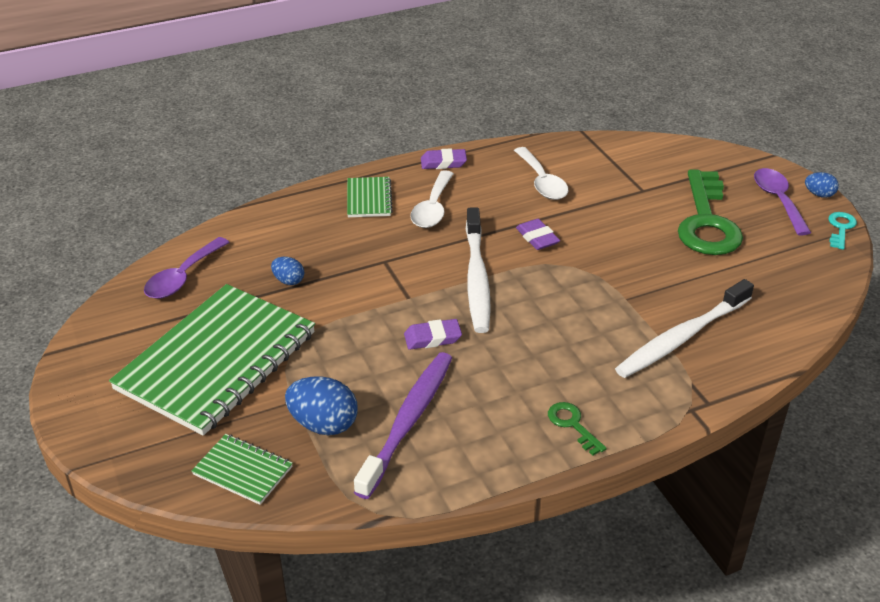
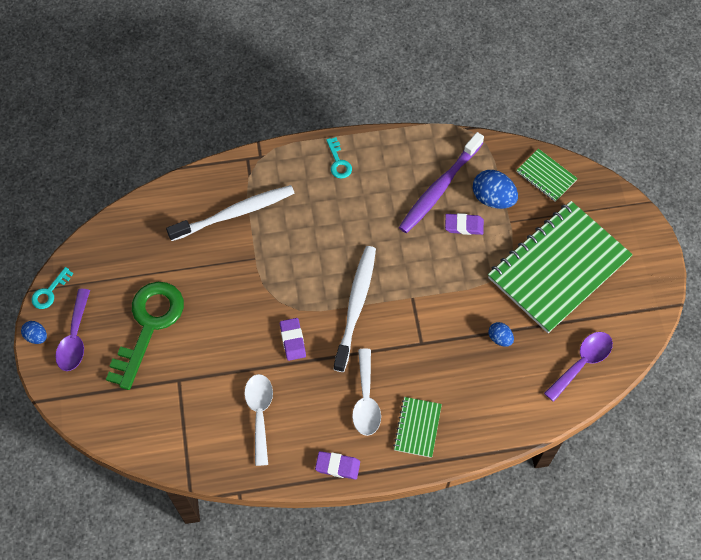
camera: 165 degrees left, 25 degrees up
(432, 208) = (366, 400): white spoon -> white spoon turned 150 degrees clockwise
(432, 338) = (405, 254): purple eraser -> purple eraser (464, 226)
(572, 425) = (338, 162): green key -> turquoise key

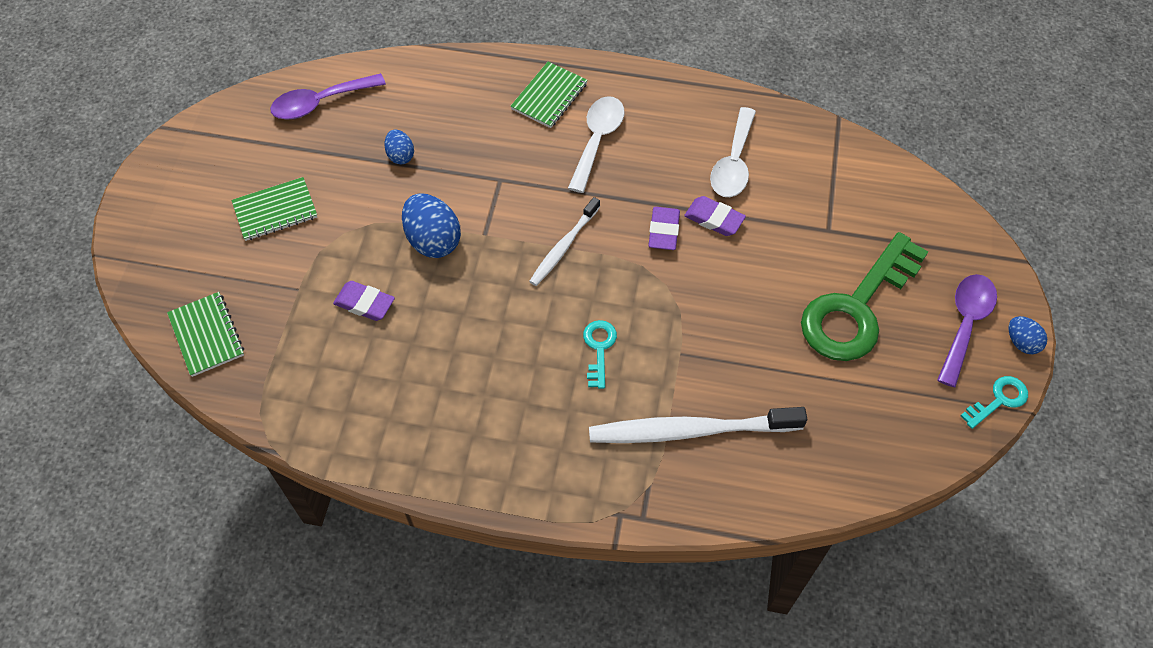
camera: 160 degrees left, 5 degrees down
(337, 466) = (658, 87): purple eraser -> purple eraser (714, 219)
(338, 162) = (499, 461): turquoise key -> turquoise key (599, 348)
(356, 306) = (563, 247): white toothbrush -> white toothbrush, size x0.59
(439, 188) = (368, 368): purple toothbrush -> none
(493, 198) = (301, 328): blue egg -> blue egg (433, 240)
(558, 268) = (275, 210): green notebook -> green notebook, size x0.43

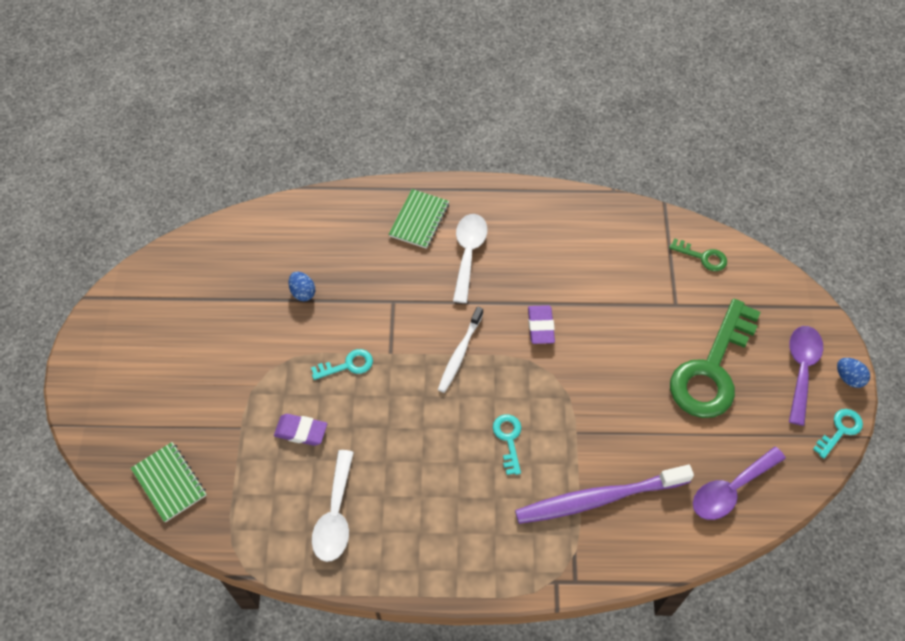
camera: 10 degrees left, 0 degrees up
(275, 210) = (204, 359): green notebook -> none
(320, 103) = (222, 254): purple spoon -> purple spoon (730, 490)
(433, 240) = (347, 365): blue egg -> turquoise key
(690, 430) = (598, 498): white toothbrush -> purple toothbrush
(714, 219) = (580, 309): purple eraser -> none
(733, 163) = (586, 257): white spoon -> white spoon (335, 515)
(872, 182) = (703, 257): none -> green key

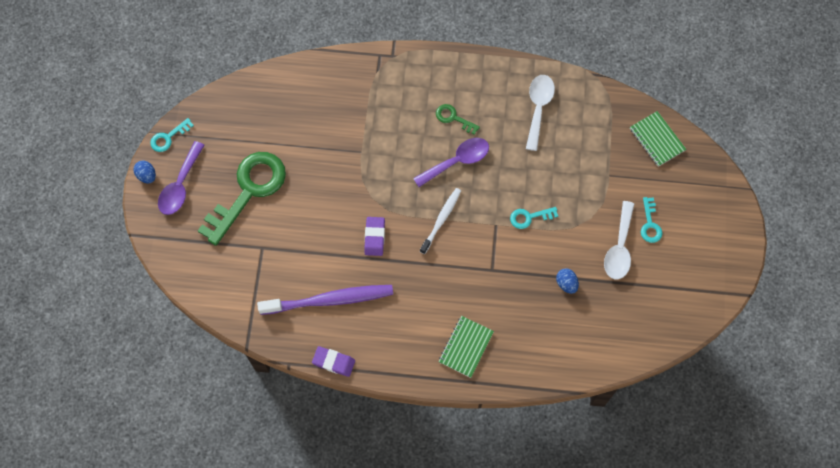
camera: 175 degrees left, 10 degrees up
(301, 431) = (564, 168): purple eraser -> purple eraser (333, 362)
(468, 253) = (426, 309): white spoon -> white spoon (619, 248)
(508, 439) = (412, 150): turquoise key -> turquoise key (650, 224)
(598, 498) = (354, 105): purple toothbrush -> purple toothbrush (329, 300)
(703, 257) = (228, 289): green key -> green key (453, 118)
(730, 490) = (260, 103): purple spoon -> purple spoon (457, 161)

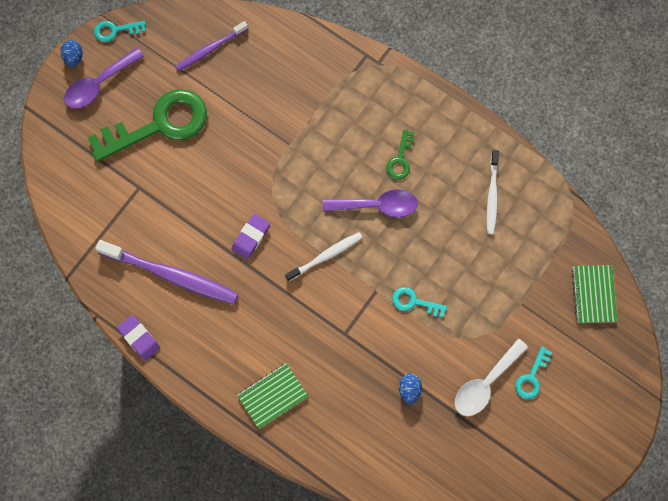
camera: 30 degrees right, 5 degrees up
(254, 113) = (210, 49): none -> purple toothbrush
(453, 118) = (400, 159): green key -> green key turned 135 degrees counterclockwise
(538, 108) = (492, 195): white spoon -> white toothbrush

